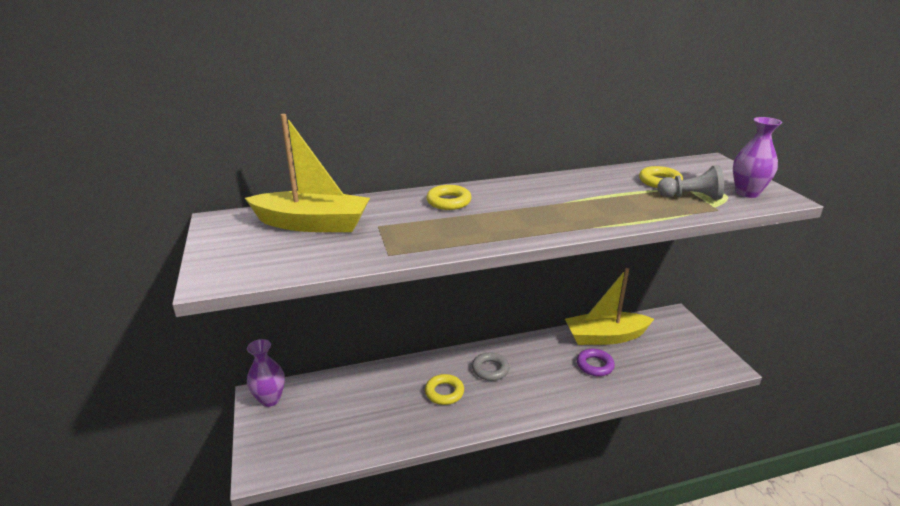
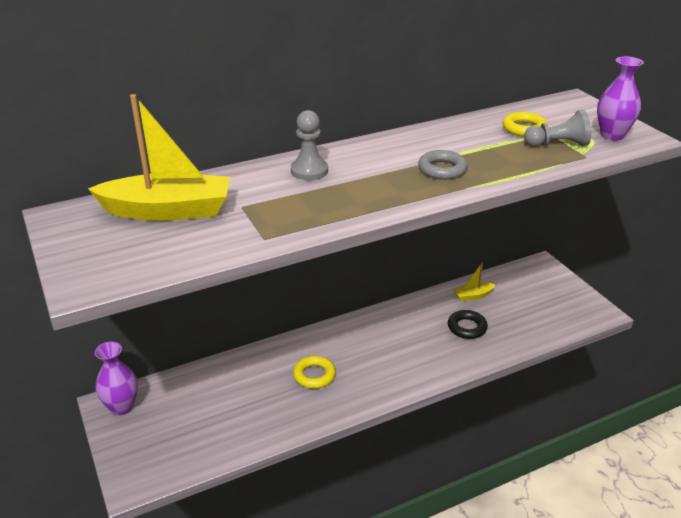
camera: 10 degrees left, 5 degrees up
(448, 202) = (309, 171): yellow ring -> grey pawn
(490, 369) = (358, 345): grey ring -> grey ring (442, 169)
(594, 365) = (467, 327): purple ring -> black ring
(605, 337) = (473, 296): yellow boat -> yellow boat, size x0.46

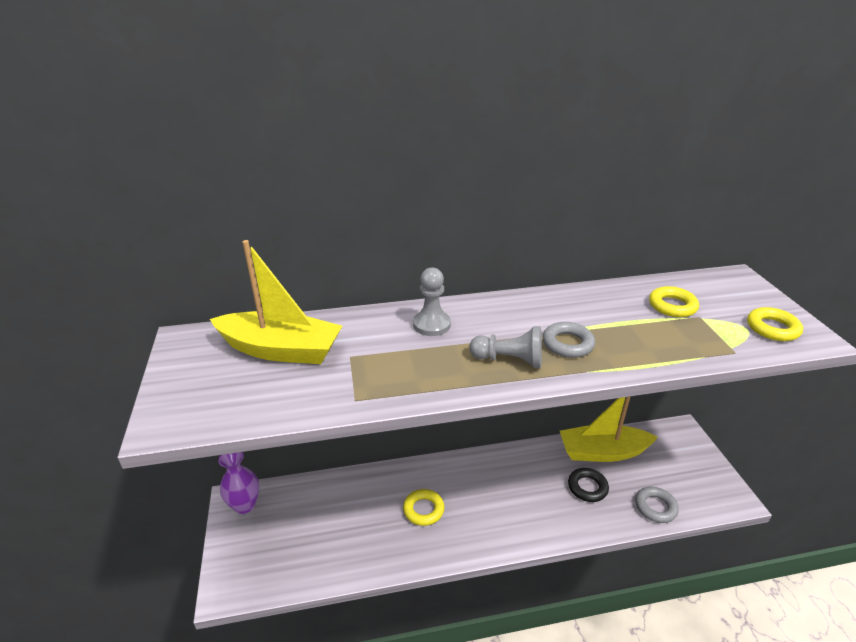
camera: 15 degrees right, 0 degrees up
(473, 296) = (602, 452): yellow boat -> yellow boat, size x2.16
(532, 332) = (655, 507): none -> grey ring
(557, 144) = (705, 331): grey pawn -> grey pawn (509, 360)
(612, 135) = (772, 328): purple vase -> yellow ring

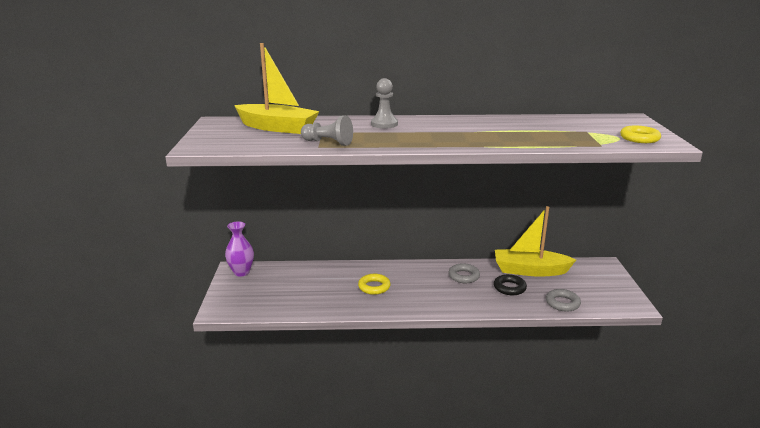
camera: 10 degrees right, 10 degrees down
(509, 360) = (431, 139): grey pawn -> grey pawn (328, 142)
(567, 344) = (477, 136): grey ring -> grey ring (463, 276)
(672, 306) = (568, 126): yellow ring -> none

